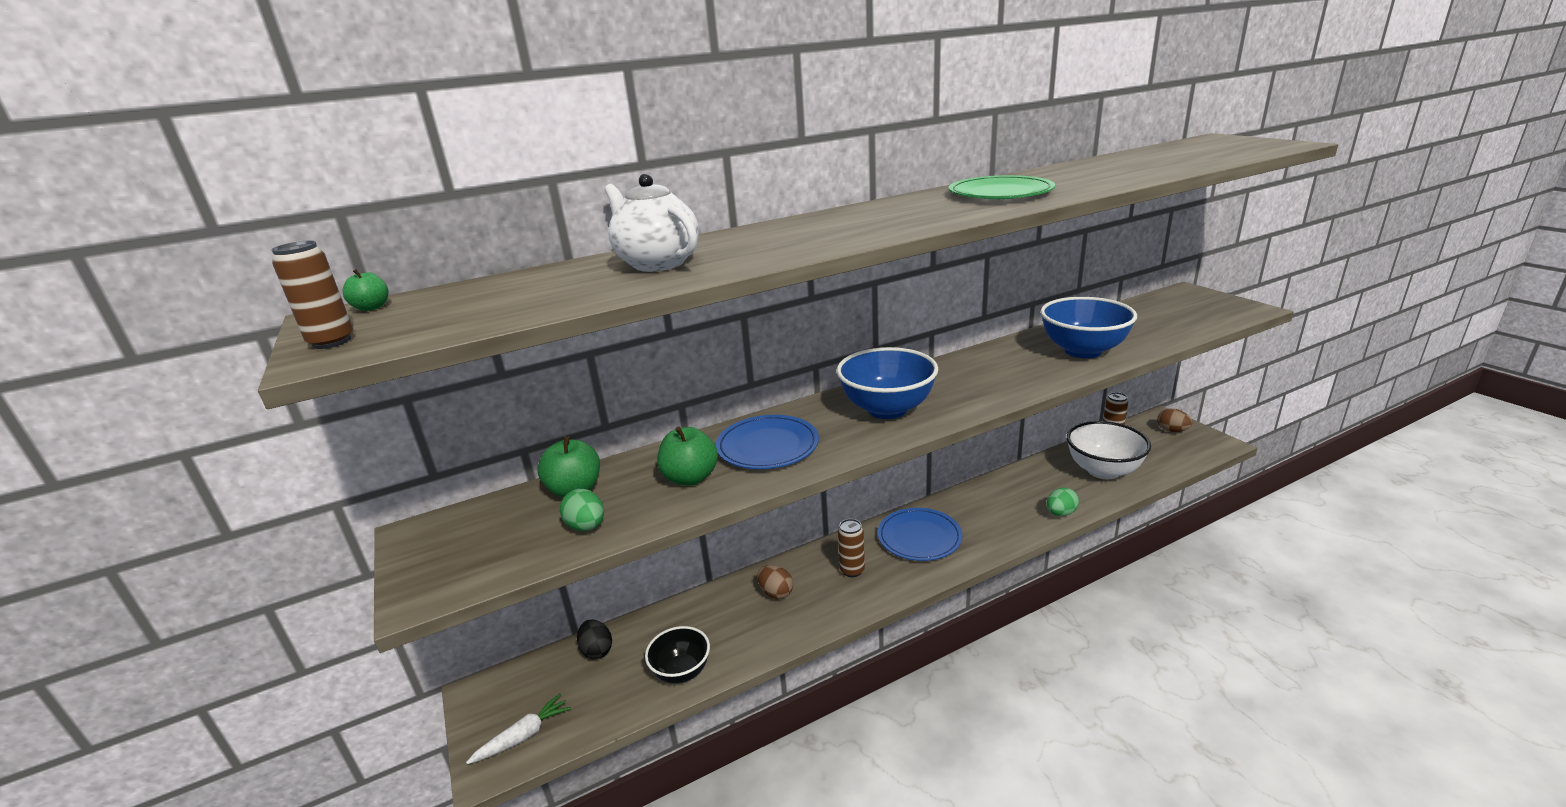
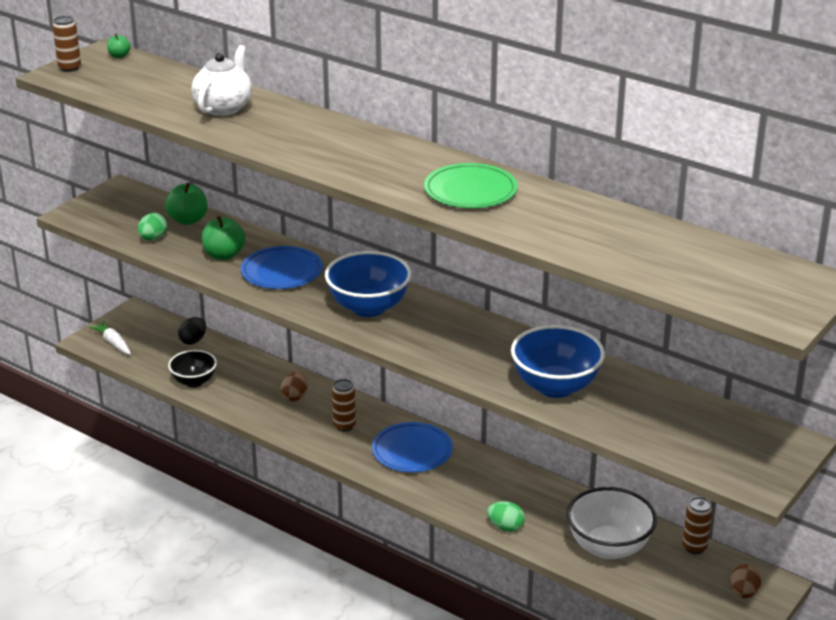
camera: 60 degrees right, 5 degrees up
(523, 736) = (113, 343): white carrot -> white carrot turned 150 degrees counterclockwise

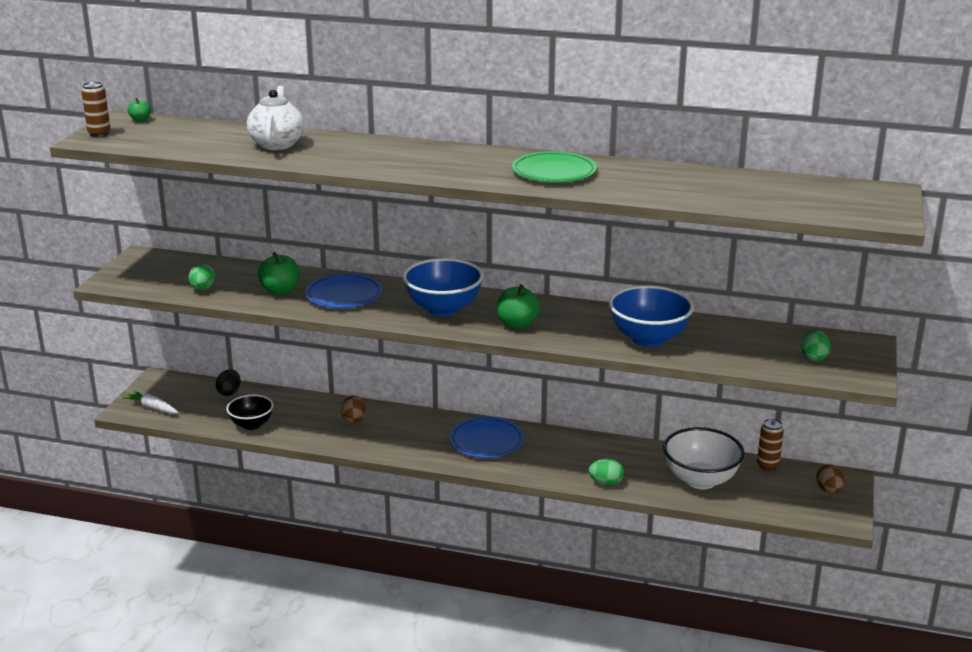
camera: 20 degrees left, 5 degrees down
(188, 220) = (225, 270): green apple -> green apple (517, 324)
(344, 426) = (414, 433): brown can -> none
(720, 447) = (814, 357): none -> green egg

